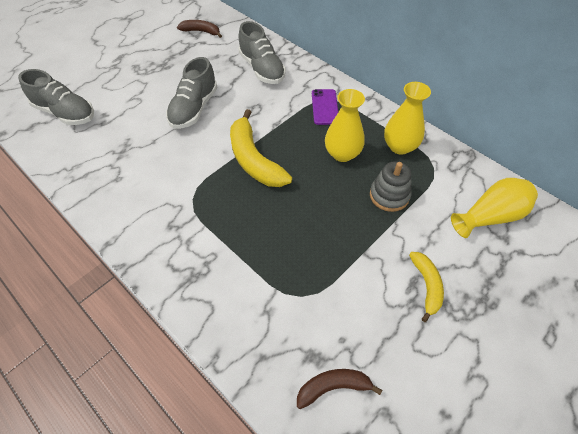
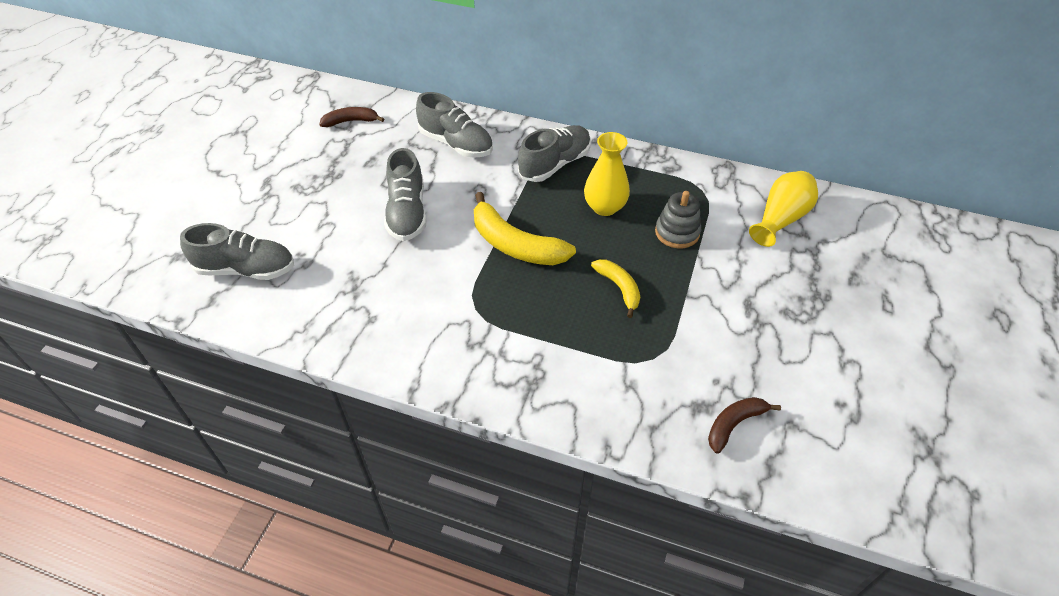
camera: 25 degrees left, 5 degrees down
(325, 107) = (555, 164): purple phone -> grey shoe
(400, 146) = (657, 180): yellow vase -> none
(426, 286) = (762, 303): yellow banana -> yellow banana (619, 288)

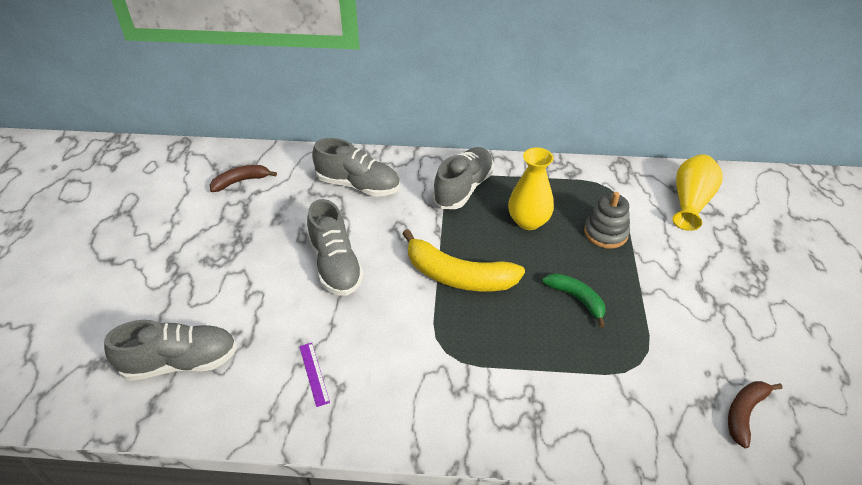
camera: 15 degrees left, 5 degrees down
(353, 302) = (314, 373): none -> purple ruler
(619, 288) = (577, 299): yellow banana -> green banana

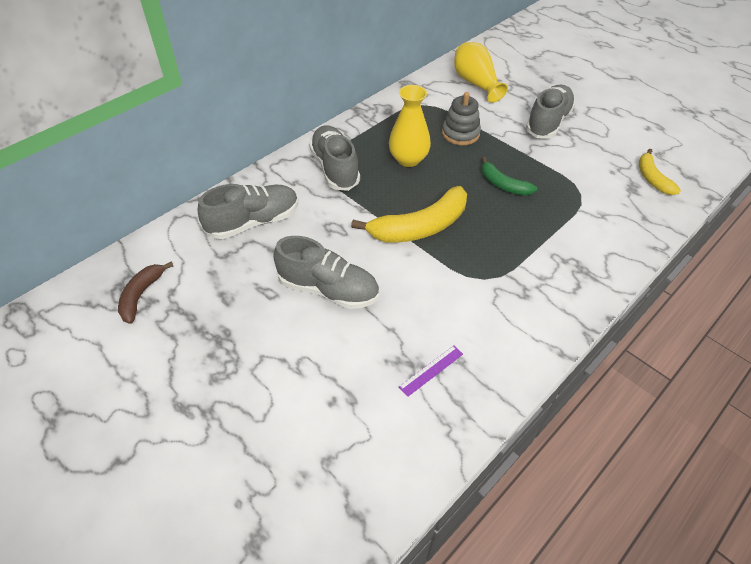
camera: 50 degrees left, 5 degrees up
(180, 362) = (325, 464): grey shoe -> grey shoe (548, 122)
(314, 373) = (431, 370): purple ruler -> purple ruler turned 60 degrees counterclockwise
(577, 299) = (503, 184): green banana -> green banana turned 135 degrees counterclockwise
(744, 413) = (652, 178): brown banana -> yellow banana

